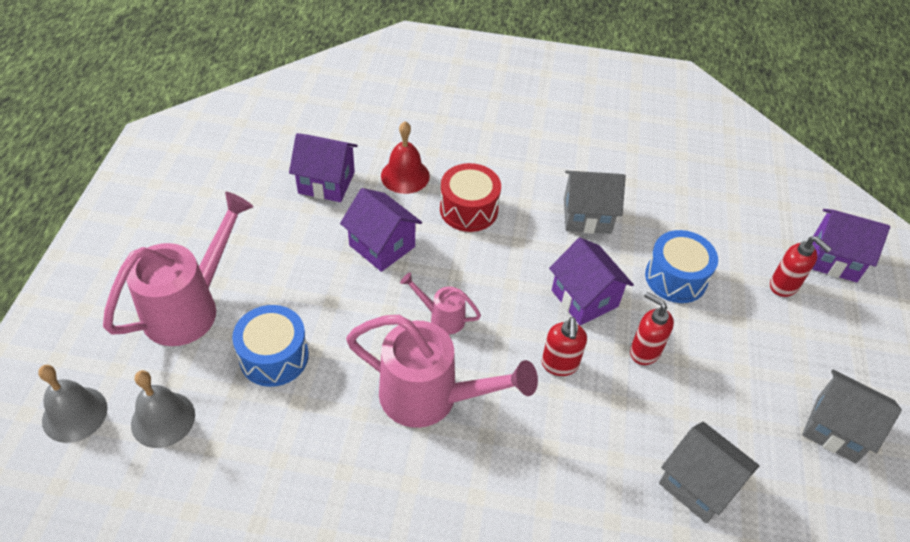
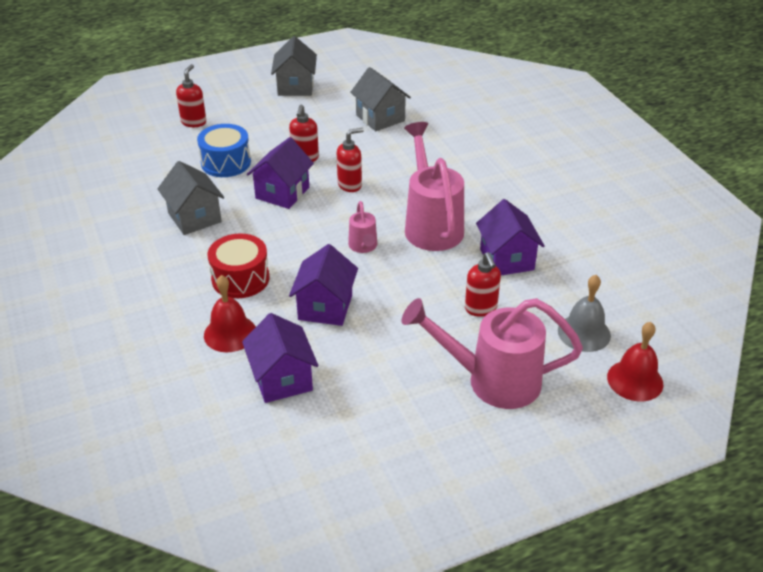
camera: 120 degrees left, 10 degrees down
(74, 414) = (635, 380): grey bell -> red bell
(274, 356) = (481, 308): blue drum -> red soap dispenser
(698, 484) = (380, 118): grey house -> grey house turned 45 degrees counterclockwise
(834, 259) = (149, 109): purple house -> purple house (506, 259)

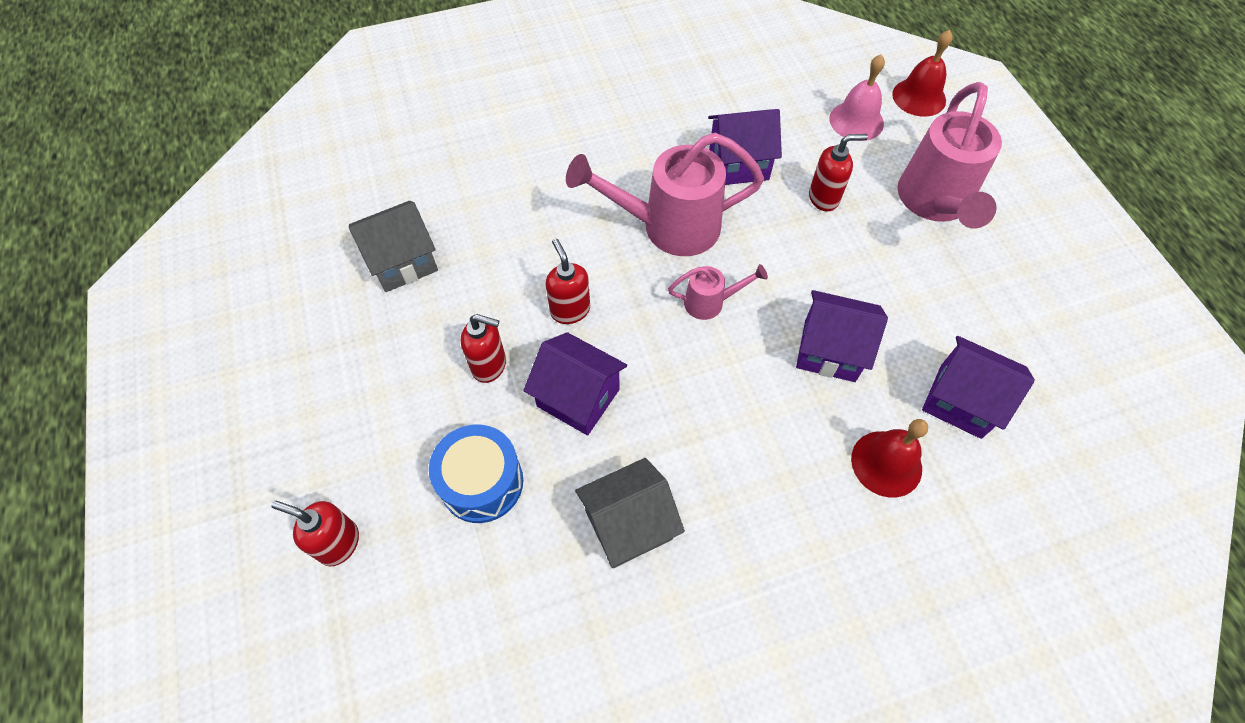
camera: 85 degrees left, 20 degrees up
(240, 279) = (776, 453): red drum -> none
(282, 379) = (960, 401): purple house -> purple house turned 45 degrees clockwise
(295, 87) = (269, 374): grey house -> none
(584, 333) = (856, 121): grey bell -> pink bell

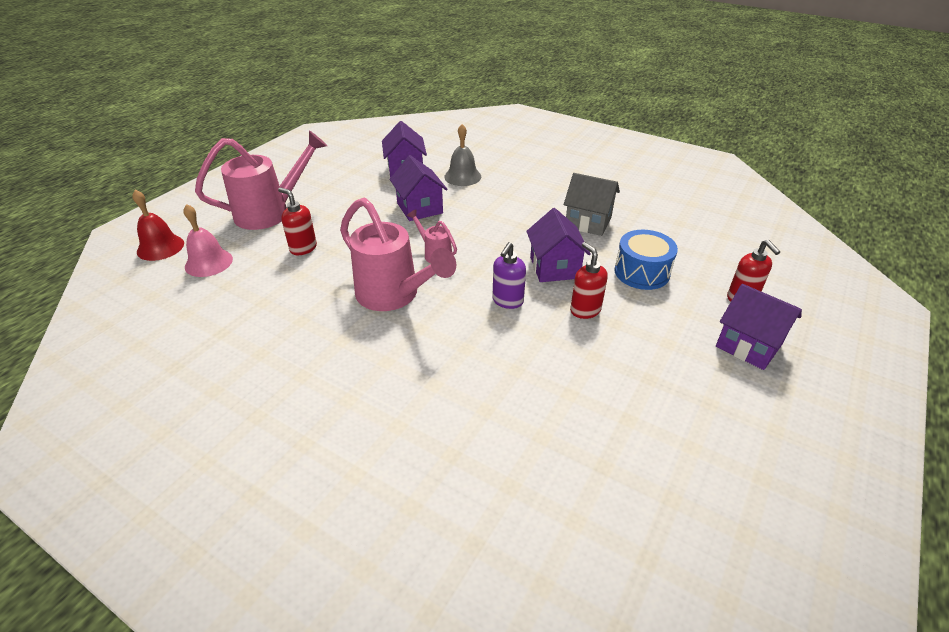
camera: 130 degrees left, 20 degrees down
(402, 262) = (579, 407): grey house -> none
(570, 310) = (507, 301): red soap dispenser -> purple soap dispenser
(739, 164) = (301, 293): purple house -> purple house (748, 345)
(886, 463) = (462, 176): red bell -> grey bell

